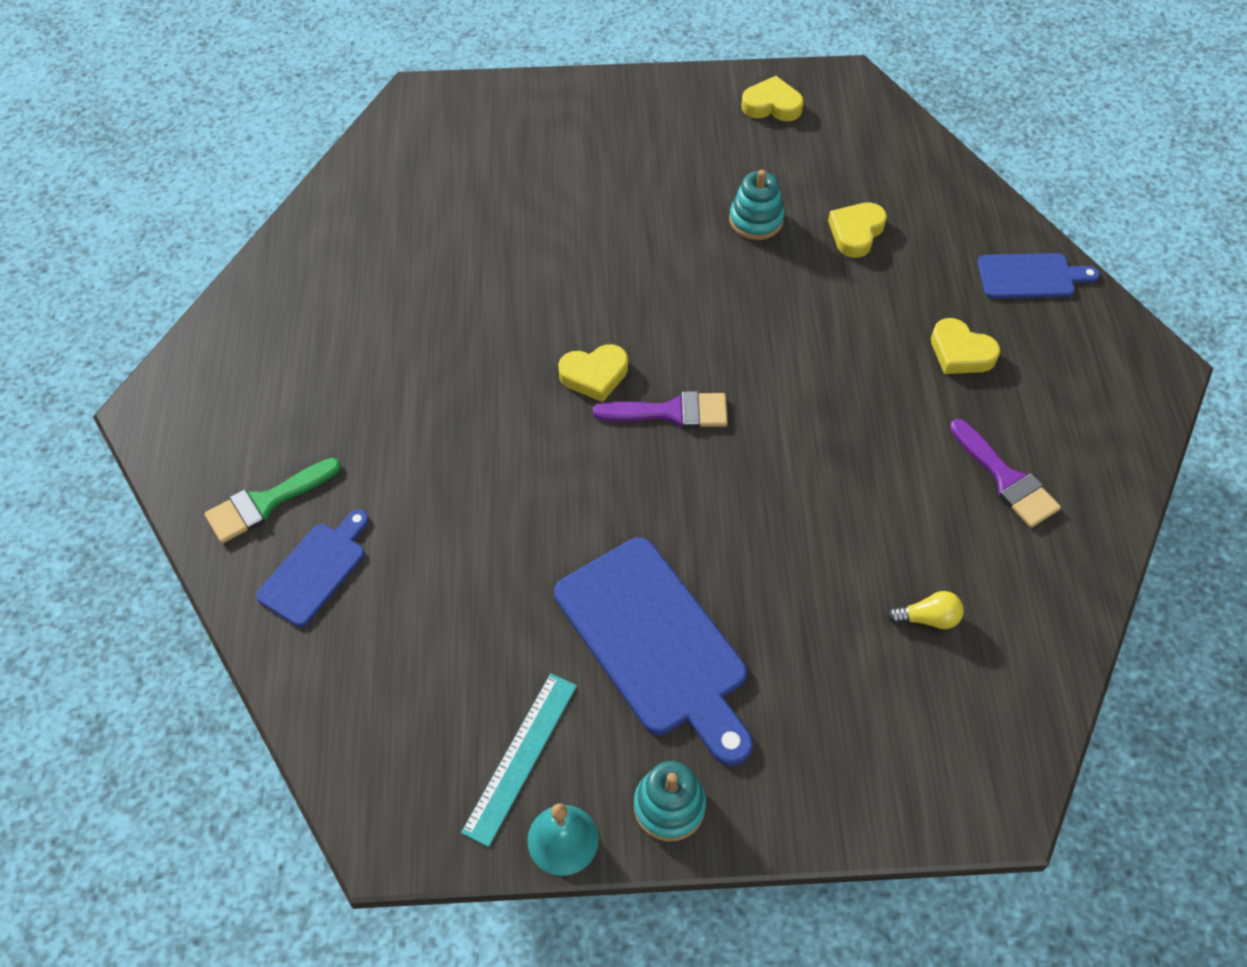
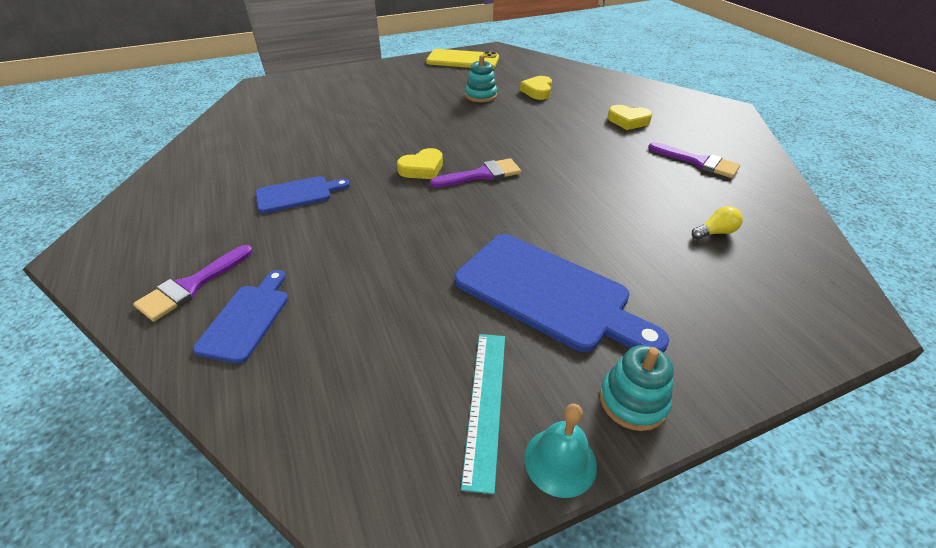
camera: 20 degrees left, 15 degrees down
(266, 503) = (191, 286): green brush -> purple brush
(772, 105) = (462, 60): yellow heart -> yellow phone
(1031, 277) = (638, 91): blue cutting board -> blue cutting board (298, 194)

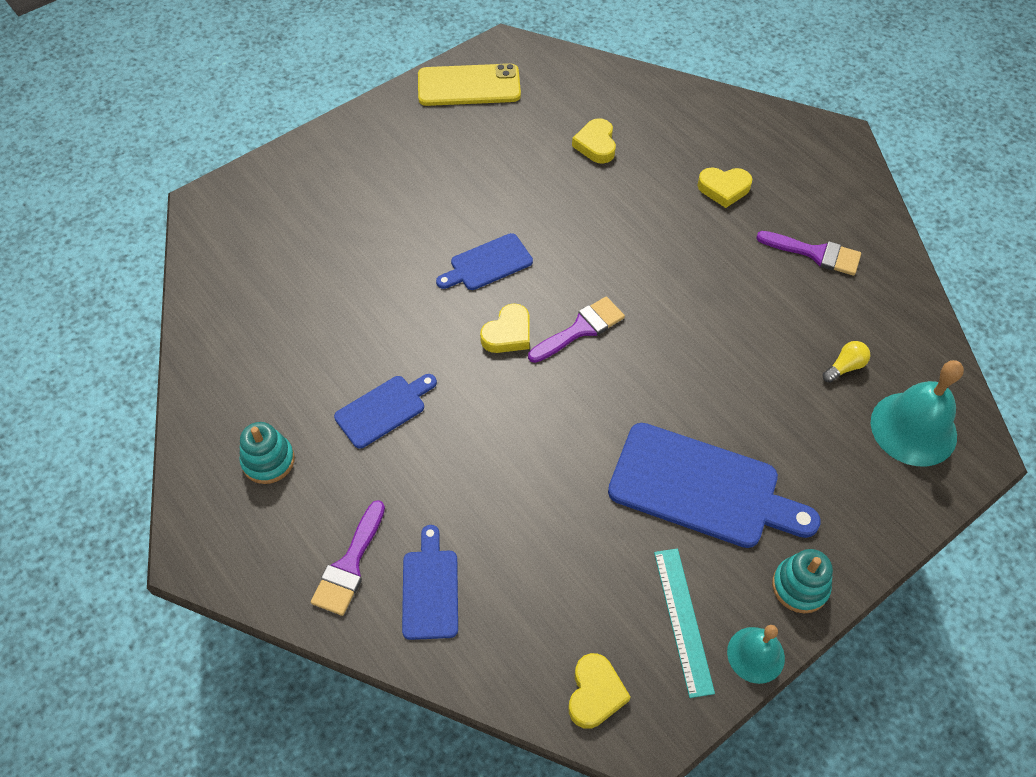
camera: 15 degrees left, 15 degrees up
(352, 455) = (595, 693): none -> yellow heart
(428, 133) = (487, 264): none -> blue cutting board
(481, 96) = (525, 169): turquoise stacking toy -> turquoise stacking toy (268, 461)
(784, 288) = (913, 428): none -> turquoise bell

